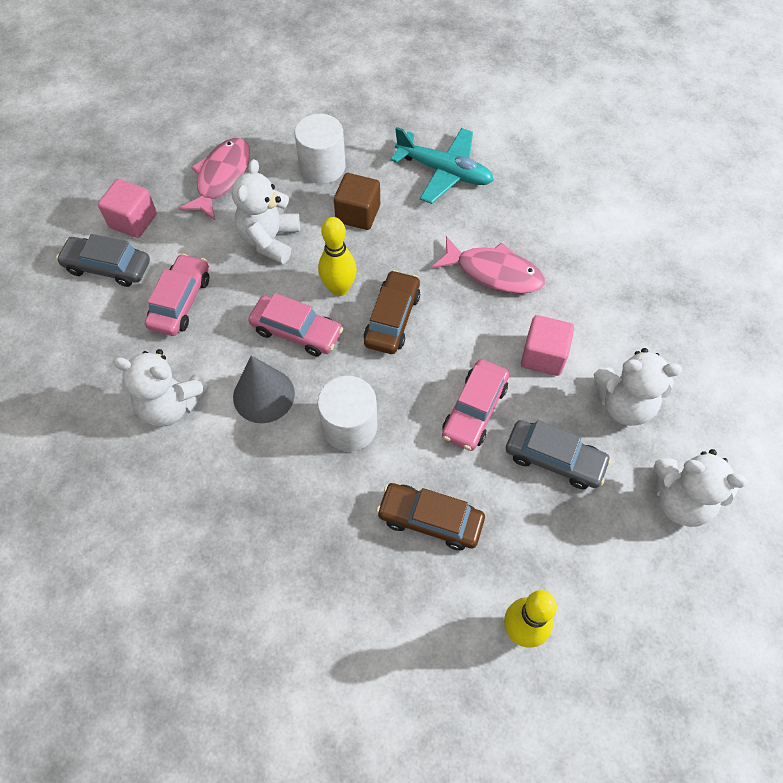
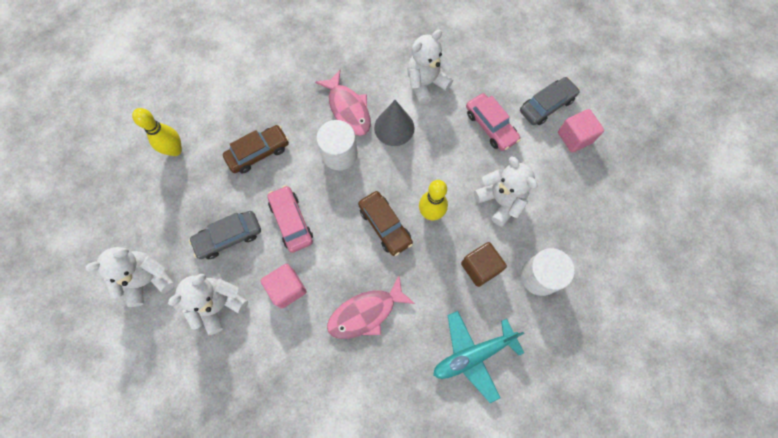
camera: 130 degrees right, 10 degrees up
(222, 178) = (576, 207): pink fish -> pink fish (348, 109)
(297, 331) = (420, 170): pink car -> none

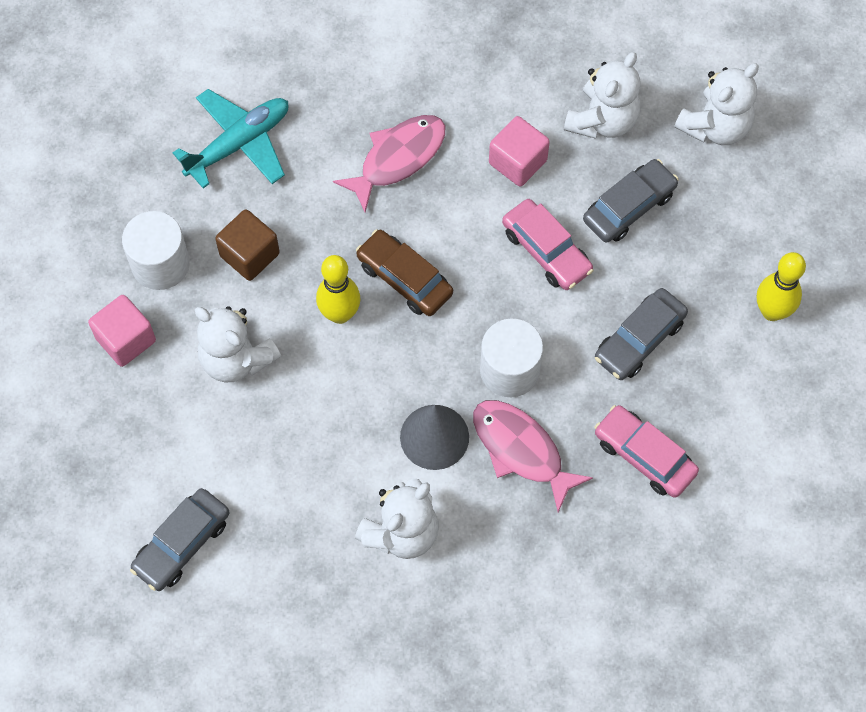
camera: 165 degrees right, 5 degrees down
(258, 152) = (639, 340): brown car -> grey car
(490, 126) = (273, 480): pink car -> pink car (644, 456)
(574, 137) = (127, 496): pink cube -> pink cube (126, 339)

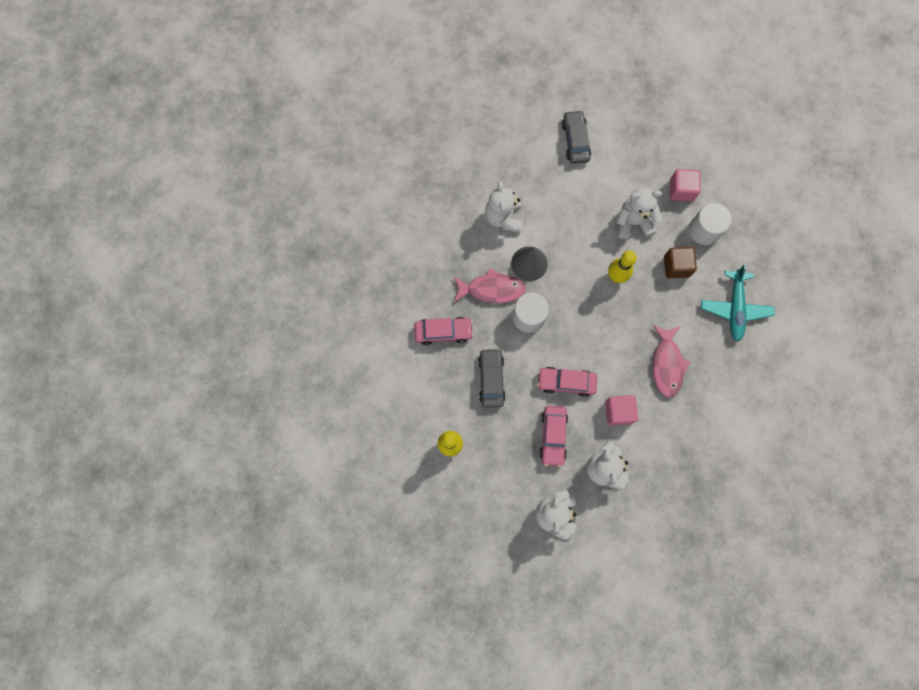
camera: 135 degrees right, 10 degrees up
(404, 279) = (607, 315): brown car -> none
(629, 207) = (553, 436): grey car -> pink car

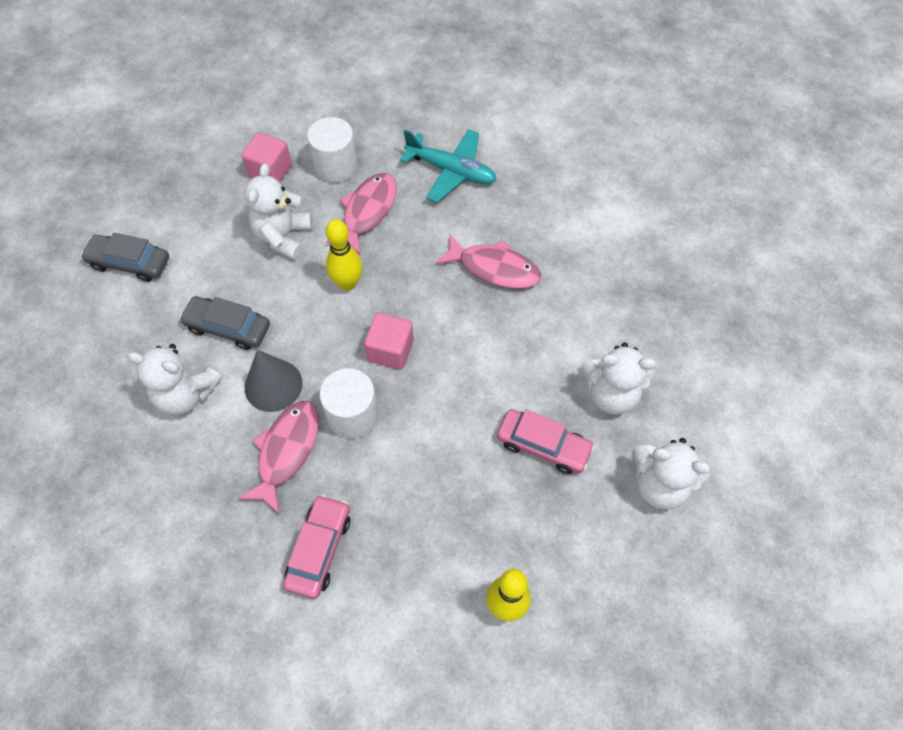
camera: 70 degrees left, 15 degrees down
(491, 379) = (425, 503): grey car -> grey car (228, 328)
(566, 382) = (470, 399): pink car -> none
(618, 412) = (537, 348): pink cube -> pink cube (390, 350)
(676, 266) = (368, 212): brown cube -> pink fish

